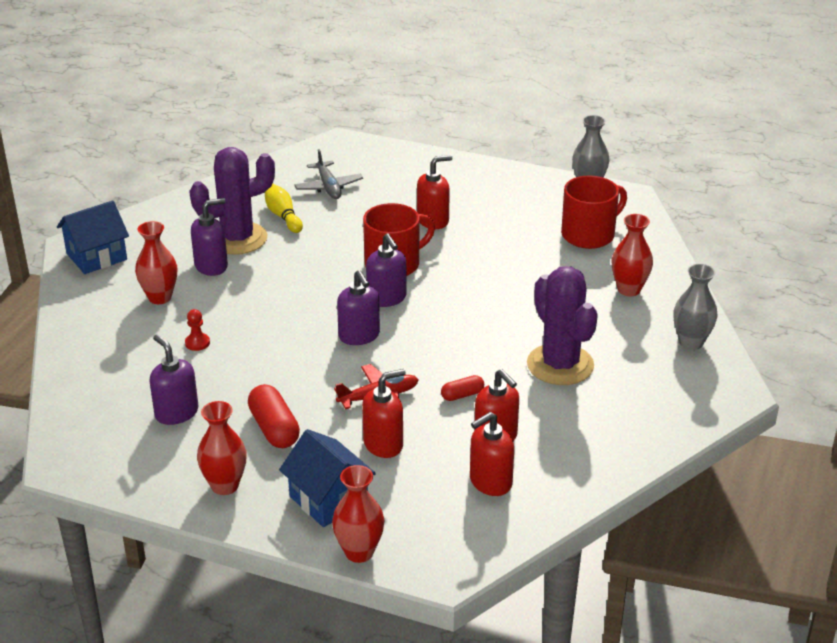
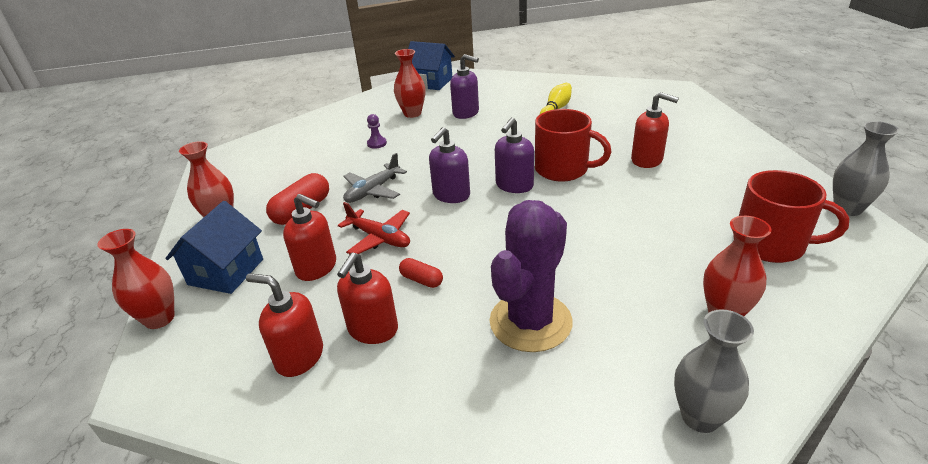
camera: 60 degrees right, 0 degrees up
(176, 413) = (293, 169): purple soap dispenser -> none
(197, 343) = (377, 143): red pawn -> purple pawn
(237, 239) = (507, 107): purple cactus -> none
(328, 187) = (616, 108): grey plane -> grey plane (373, 191)

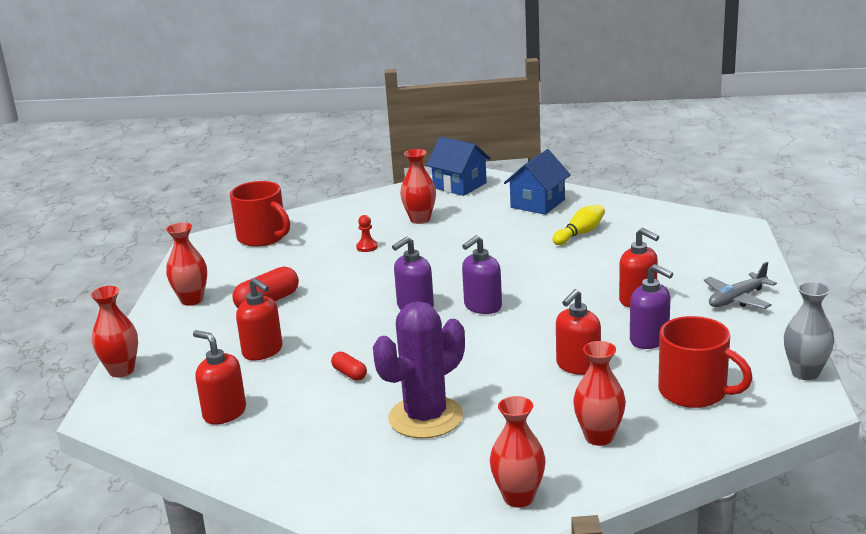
camera: 15 degrees right, 10 degrees down
(226, 272) = (184, 343): blue house -> blue house (537, 203)
(372, 330) = (290, 403): red soap dispenser -> red soap dispenser (578, 366)
(373, 191) = (341, 293): grey plane -> grey plane (737, 299)
(377, 143) = (367, 247): purple pawn -> red pawn
(379, 238) = (328, 335): red plane -> none
(466, 113) = (478, 226): purple soap dispenser -> purple soap dispenser (649, 340)
(563, 169) = (542, 298): red mug -> red mug (263, 237)
(700, 417) = (518, 497): grey vase -> red vase

